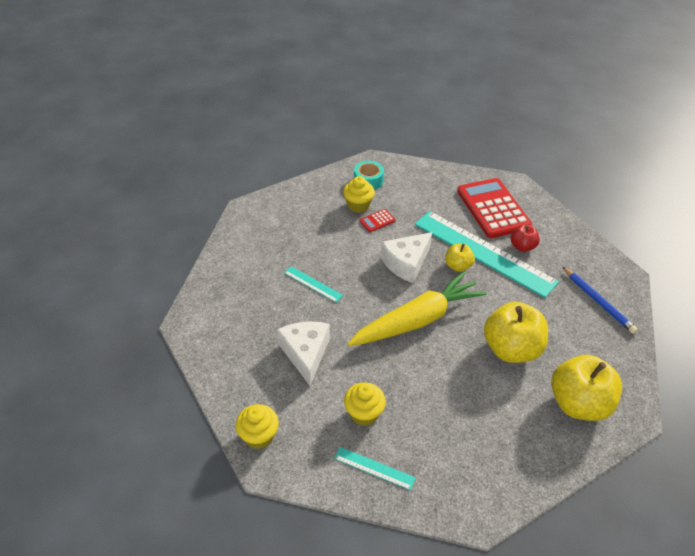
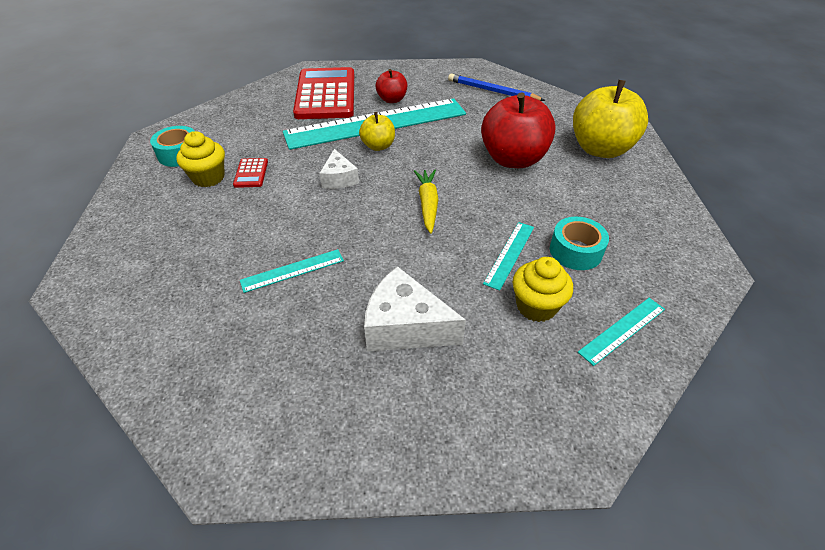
camera: 60 degrees left, 0 degrees up
(259, 436) = (518, 444): yellow cupcake -> none
(401, 383) = (509, 254): none -> turquoise ruler
(406, 263) = (339, 179): white cheese -> white cheese, size x0.60
(417, 320) = (427, 204): yellow carrot -> yellow carrot, size x0.48
(432, 421) = (575, 251): none -> turquoise tape
(493, 208) = (325, 94): red calculator -> red calculator turned 75 degrees clockwise
(511, 349) = (513, 159): yellow apple -> red apple
(598, 301) = (492, 91): blue pencil -> blue pencil turned 150 degrees counterclockwise

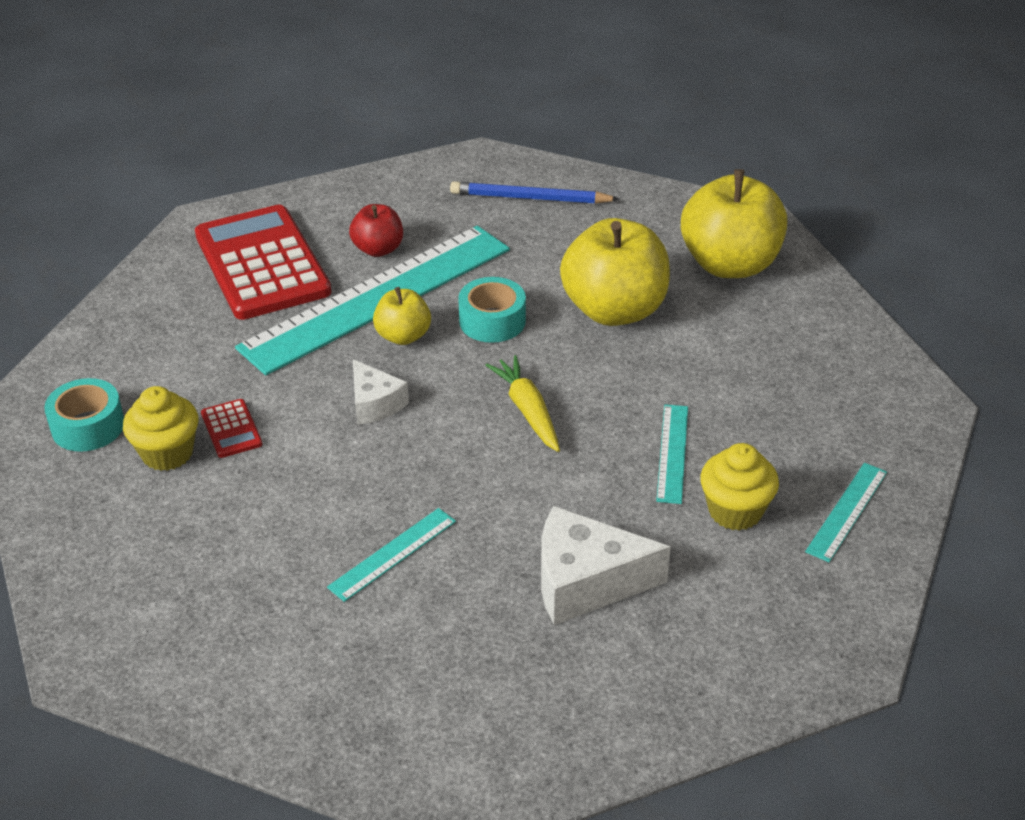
camera: 20 degrees left, 5 degrees down
(513, 159) = (614, 310): red apple -> yellow apple
(575, 251) = (754, 426): turquoise tape -> turquoise tape (492, 321)

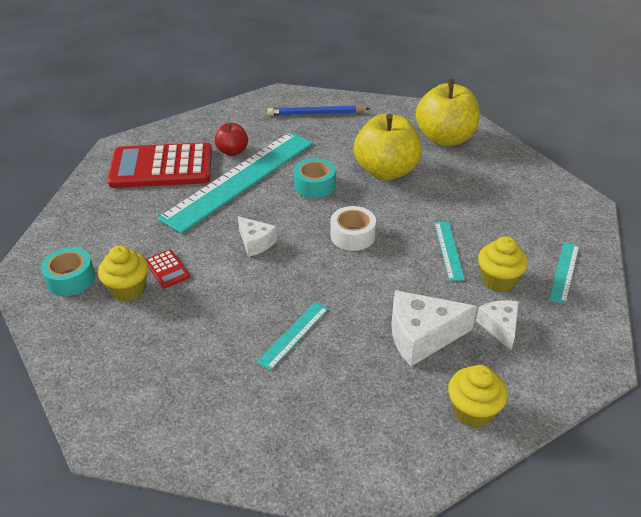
camera: 10 degrees left, 0 degrees up
(261, 264) = (161, 167): red calculator -> red calculator turned 60 degrees counterclockwise
(403, 336) = (262, 200): yellow apple -> none
(527, 411) = (352, 235): yellow carrot -> white tape
(626, 704) = (473, 411): none -> yellow cupcake
(711, 584) = (499, 327): none -> white cheese

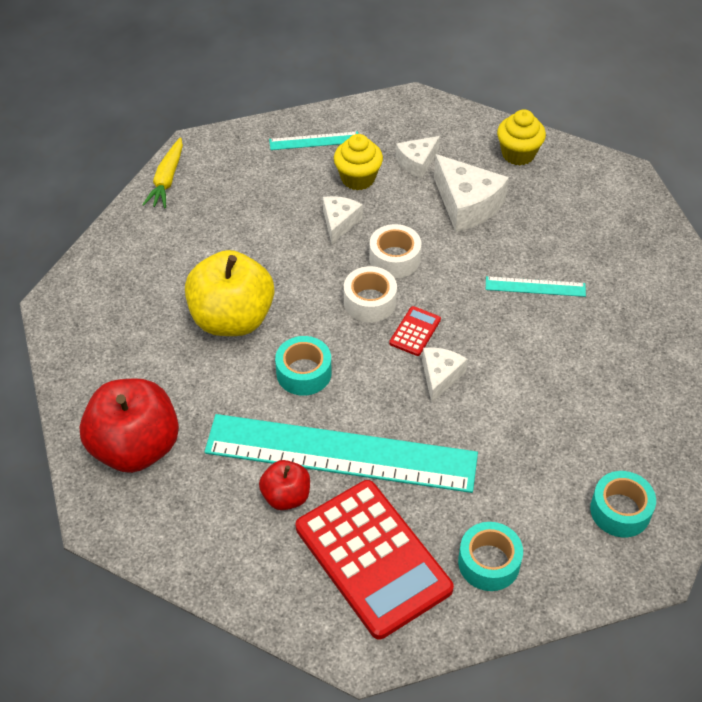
camera: 120 degrees left, 10 degrees up
(108, 207) = (489, 562): none -> turquoise tape
(128, 289) = (590, 446): yellow cupcake -> none
(167, 269) = (537, 431): red calculator -> red calculator (415, 331)
(316, 113) = (135, 447): blue pencil -> red apple
(387, 265) = (394, 259): none -> white tape
(445, 138) = (126, 290): yellow apple -> none
(448, 250) = (339, 223): turquoise ruler -> white cheese
(551, 181) = (167, 180): none -> yellow carrot

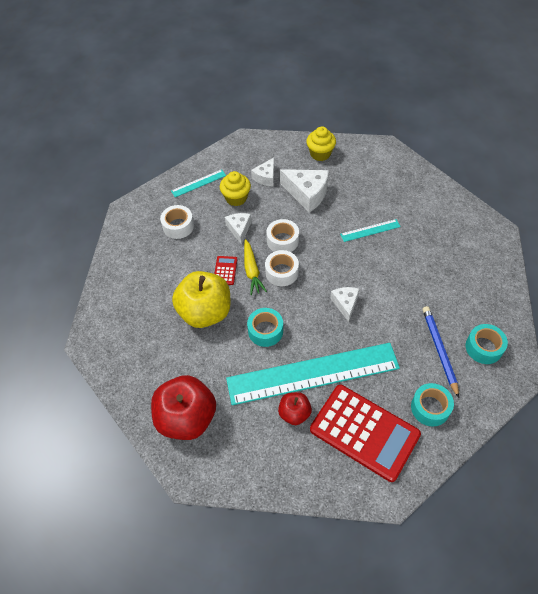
camera: 20 degrees left, 5 degrees up
(167, 180) = (120, 237): yellow carrot -> yellow carrot (252, 270)
(254, 191) = (178, 226): none -> white tape
(415, 331) = (317, 281): red calculator -> red calculator (225, 270)
(548, 489) = (439, 350): none -> blue pencil

